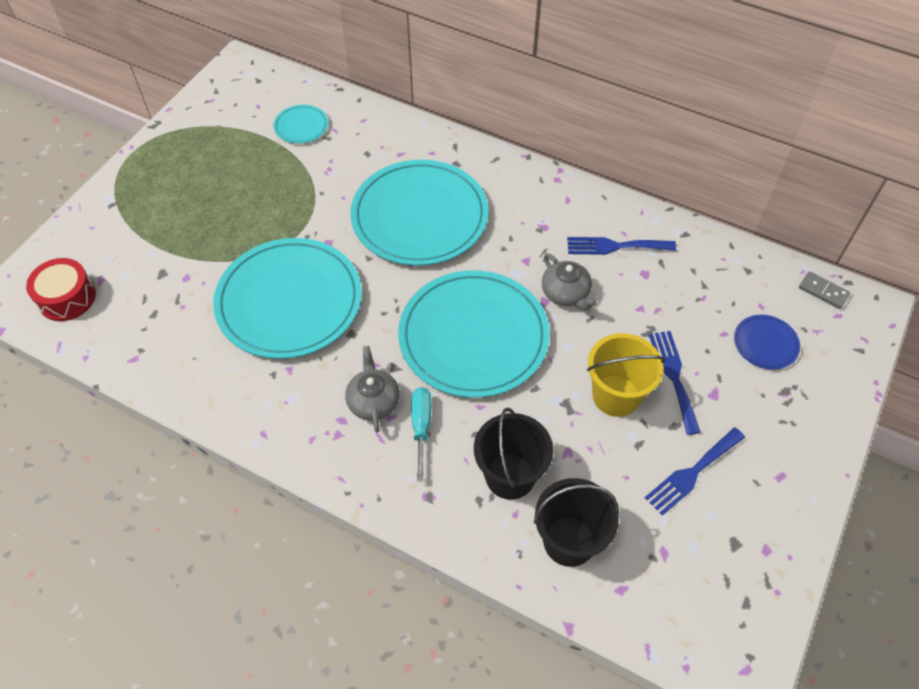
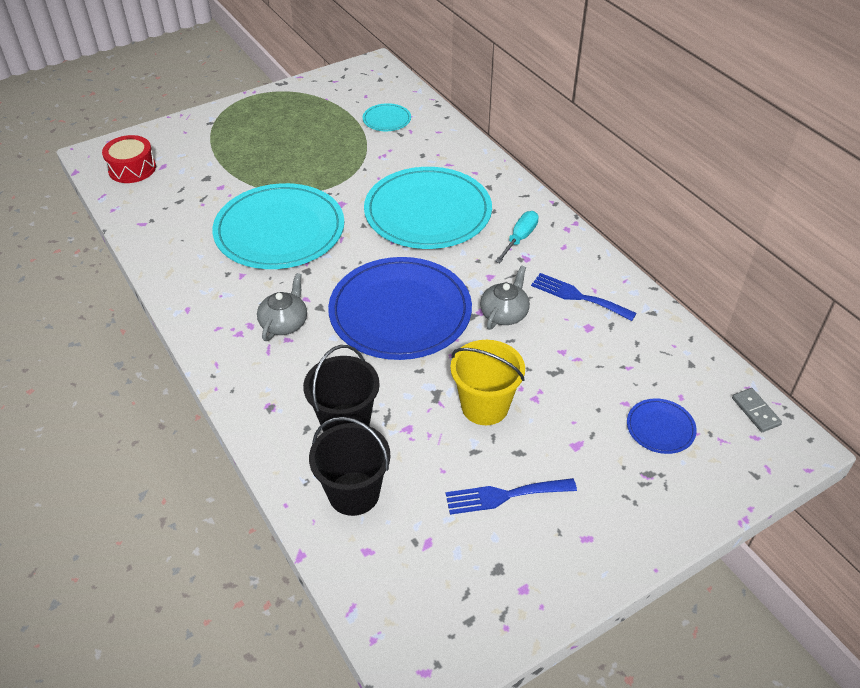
camera: 30 degrees right, 10 degrees down
(421, 427) = (305, 357): turquoise screwdriver -> turquoise screwdriver (519, 238)
(473, 336) = (400, 312): turquoise plate -> blue plate
(566, 293) = (504, 313): grey teapot -> grey teapot turned 150 degrees counterclockwise
(673, 376) = (549, 415): blue fork -> none

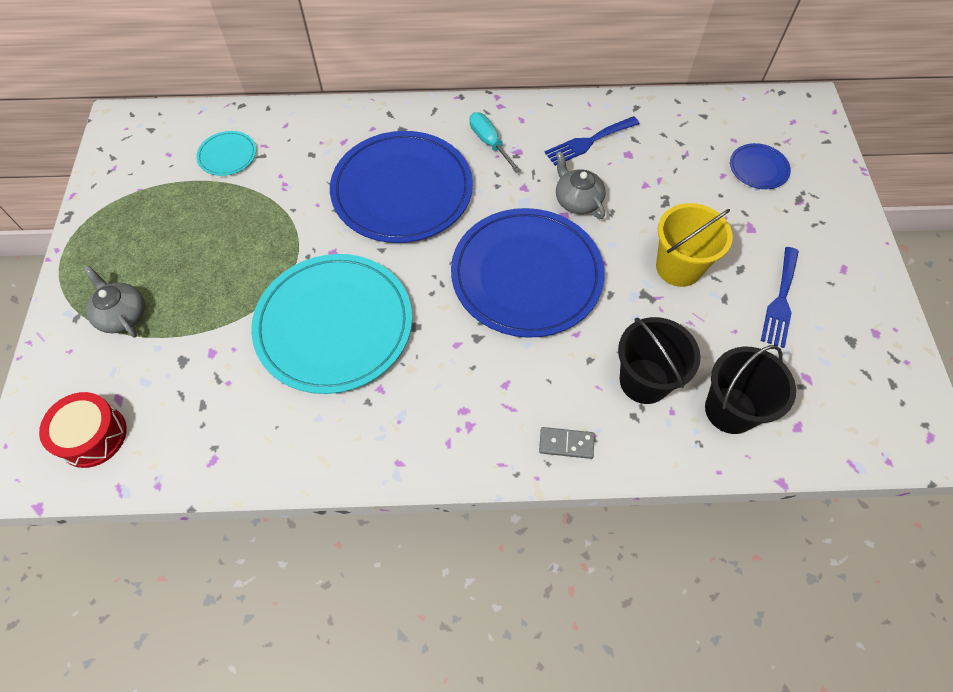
camera: 60 degrees left, 15 degrees up
(284, 323) = (480, 378): grey teapot -> grey teapot (122, 315)
(428, 212) = (402, 190): turquoise plate -> blue plate
(755, 411) = (769, 107): grey domino -> grey domino (566, 443)

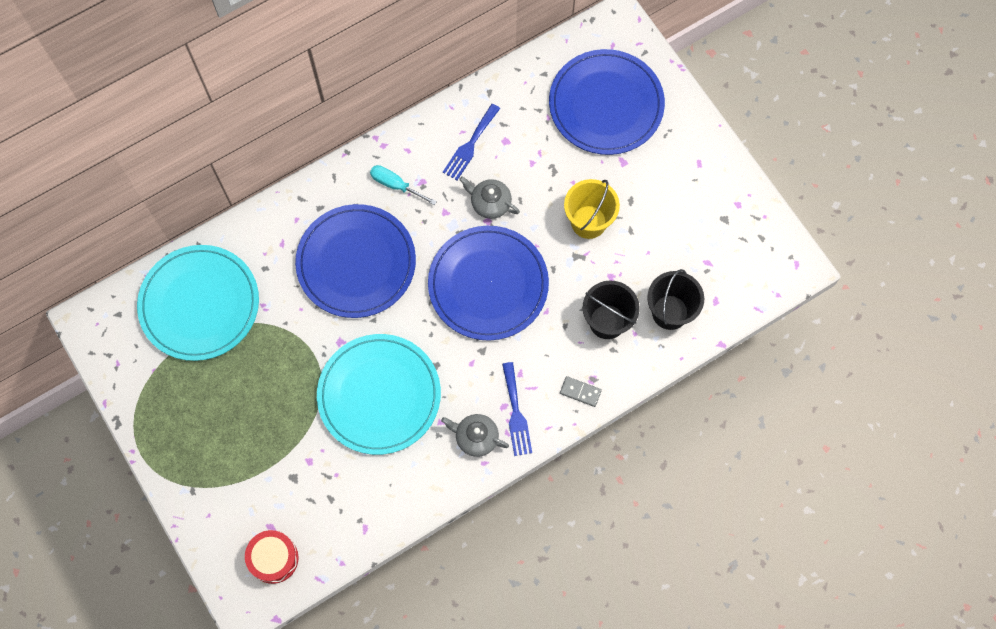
camera: 30 degrees left, 10 degrees up
(122, 315) = (224, 470): grey teapot -> grey teapot (476, 437)
(227, 155) = (199, 304): turquoise plate -> turquoise plate, size x2.33
(566, 443) = (580, 392): grey domino -> grey domino turned 45 degrees clockwise
(758, 168) = (606, 104): blue plate -> blue plate, size x2.33
(780, 301) = (668, 212): blue fork -> blue fork (516, 413)

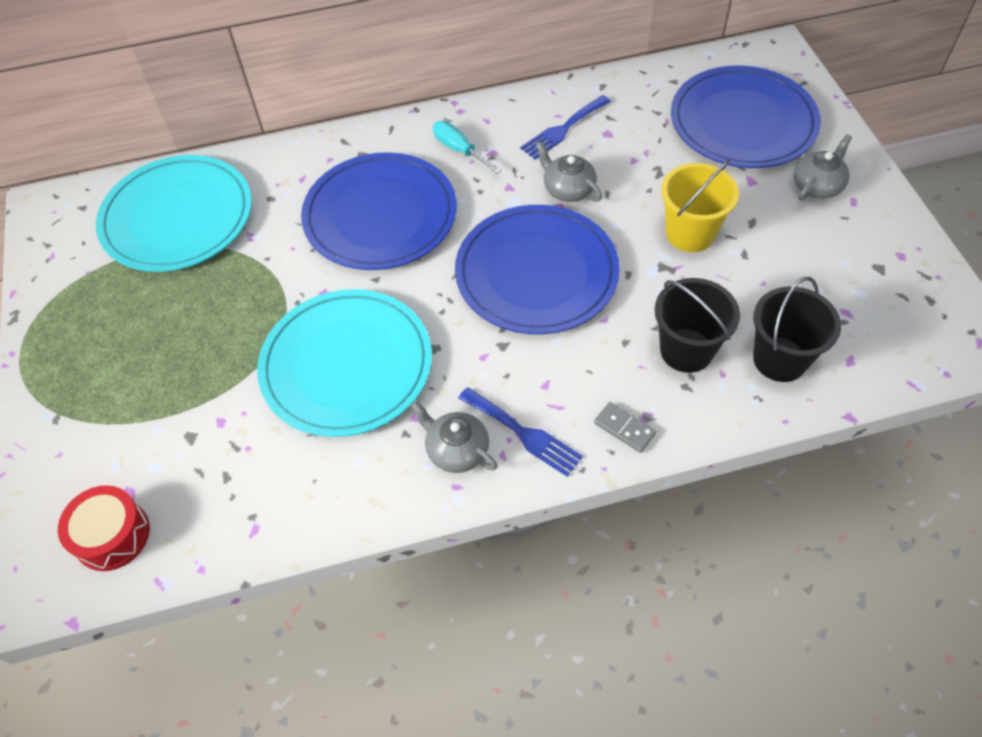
camera: 20 degrees right, 15 degrees down
(516, 413) = (523, 433): blue fork -> blue fork turned 60 degrees counterclockwise
(671, 154) = (817, 185): none -> grey teapot

